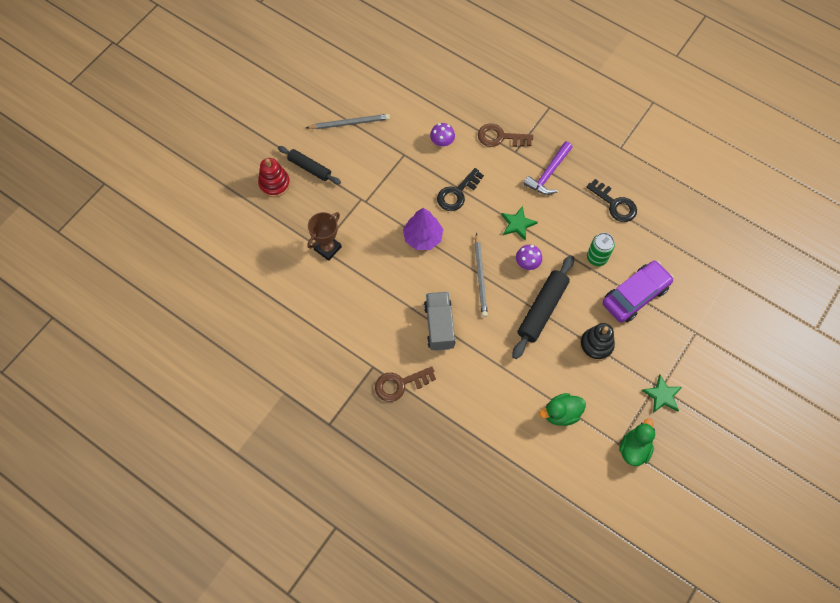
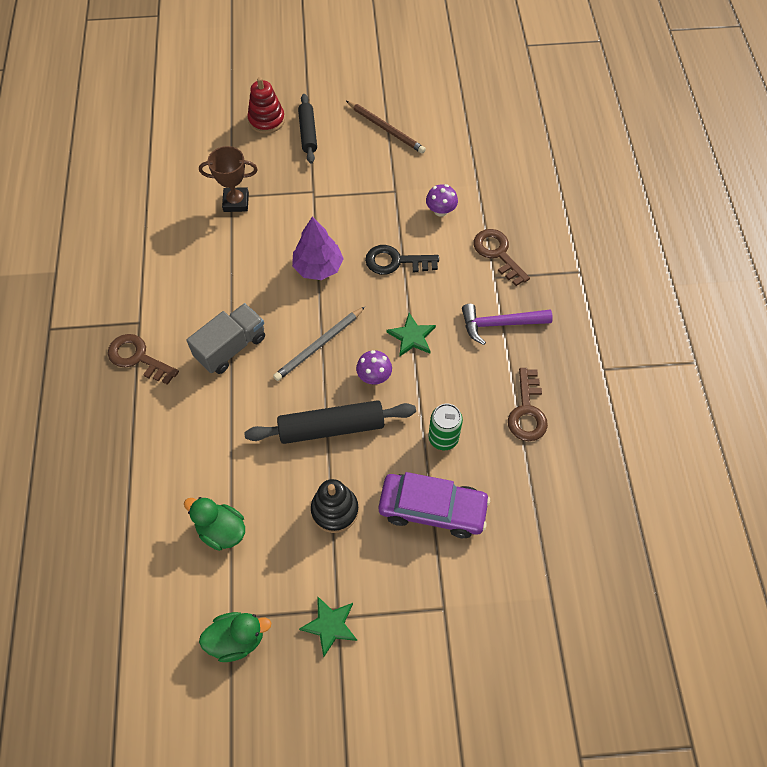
camera: 50 degrees right, 5 degrees down
(350, 123) = (386, 129): grey pencil -> brown pencil
(614, 204) = (527, 411): black key -> brown key

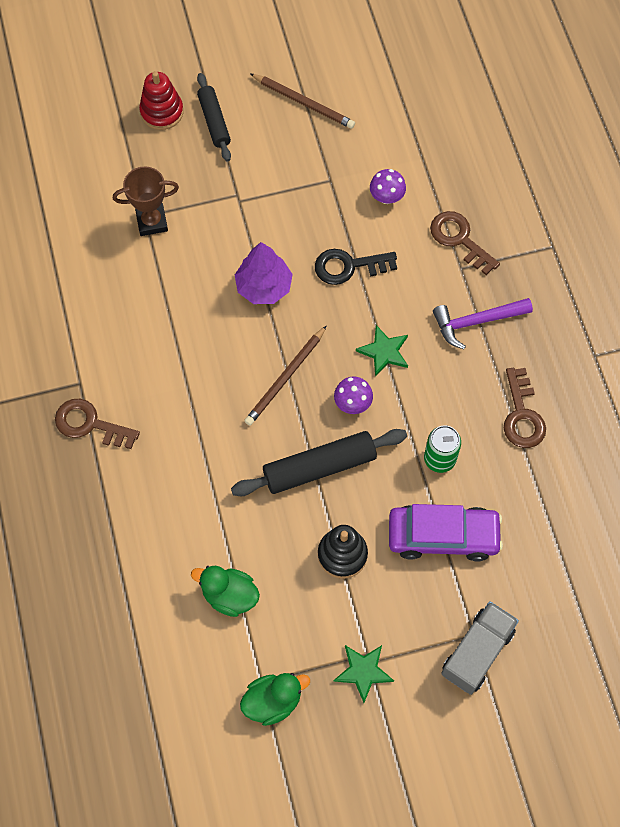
camera: 10 degrees left, 5 degrees up
(231, 347) = (189, 395): grey truck -> grey truck (477, 652)
(319, 345) = (285, 378): grey pencil -> brown pencil

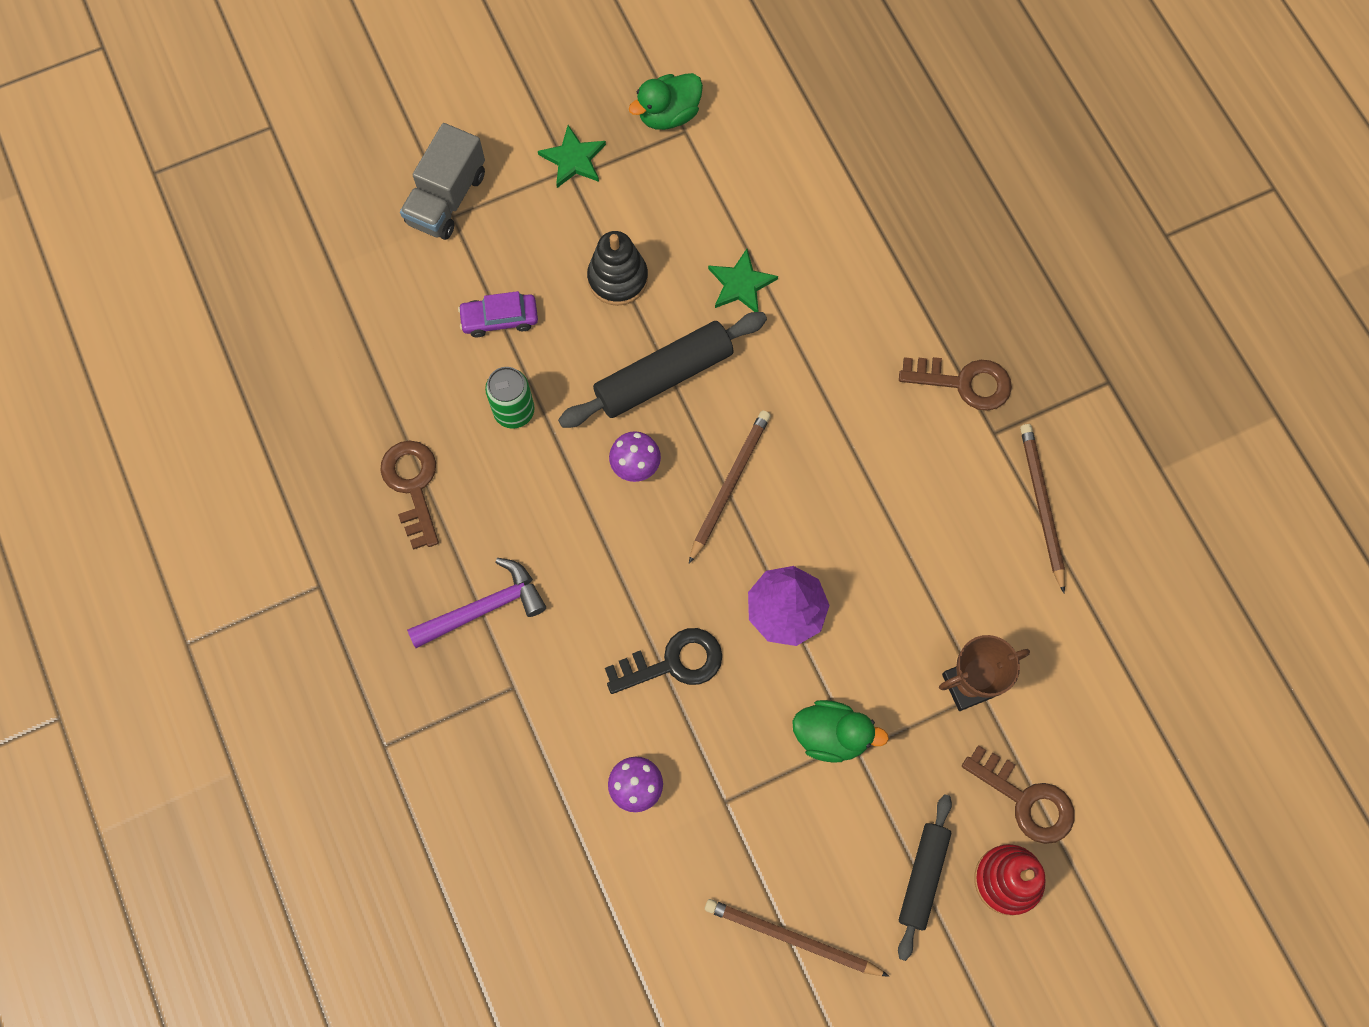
camera: 170 degrees right, 5 degrees up
(63, 327) = (1041, 505): none -> brown pencil
(214, 121) = (922, 877): black rolling pin -> black rolling pin turned 45 degrees clockwise
(229, 596) = (741, 213): green duck -> green duck (831, 735)
(384, 351) = (605, 543): green star -> green star (741, 284)
(443, 536) = (499, 319): purple car -> purple car, size x0.57
(459, 239) = (520, 734): brown key -> brown key (1026, 800)

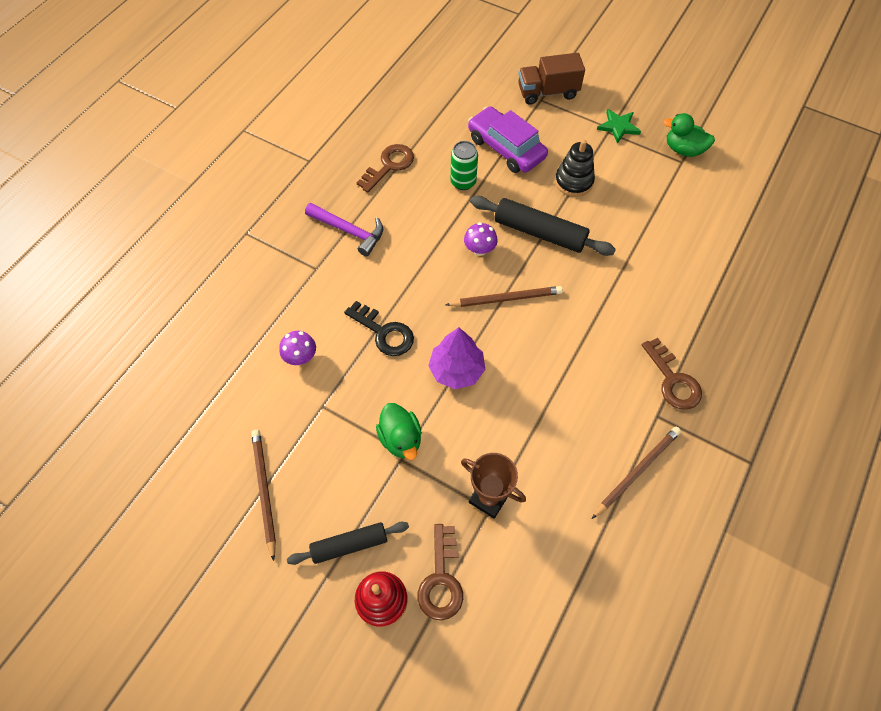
camera: 55 degrees right, 10 degrees down
(447, 198) = (547, 92): grey truck -> brown truck
(499, 319) = (506, 148): purple car -> purple car, size x1.77
(741, 284) = (623, 236): green star -> none

